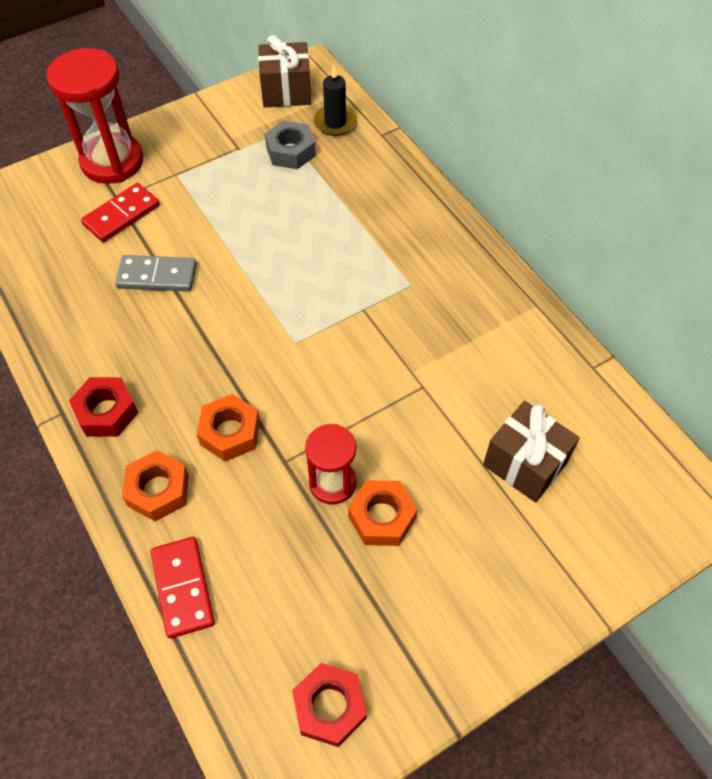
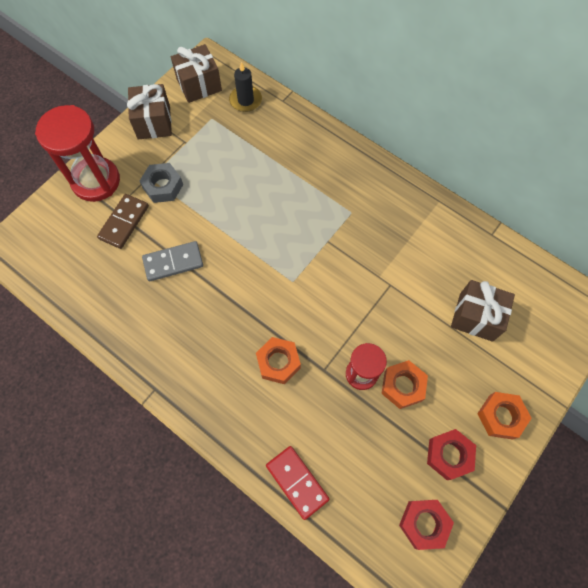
camera: 20 degrees left, 10 degrees up
(106, 412) = (186, 377): red nut -> red nut (449, 455)
(121, 215) = (124, 222): red domino -> brown domino
(158, 490) = (249, 421): orange nut -> orange nut (501, 416)
(212, 118) = (154, 122): none -> brown gift
(290, 151) = (224, 133): grey nut -> grey nut (163, 186)

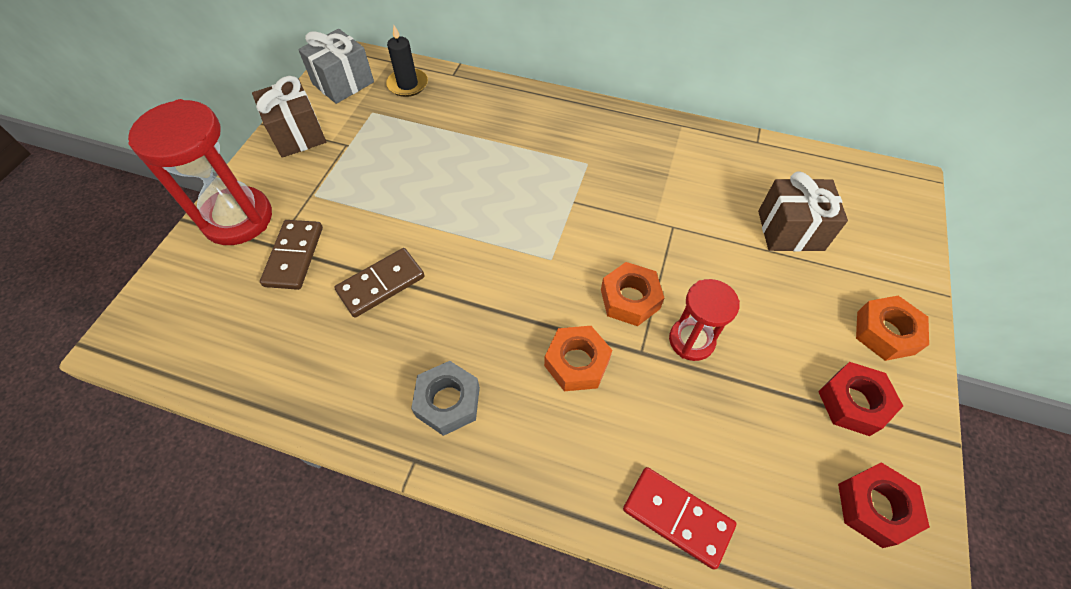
camera: 20 degrees left, 10 degrees down
(163, 186) = (335, 200): grey nut -> grey nut (448, 402)
(173, 262) = (381, 284): grey domino -> brown domino
(199, 85) = (343, 83): brown gift -> grey gift
(403, 386) = (750, 337): orange nut -> orange nut (630, 299)

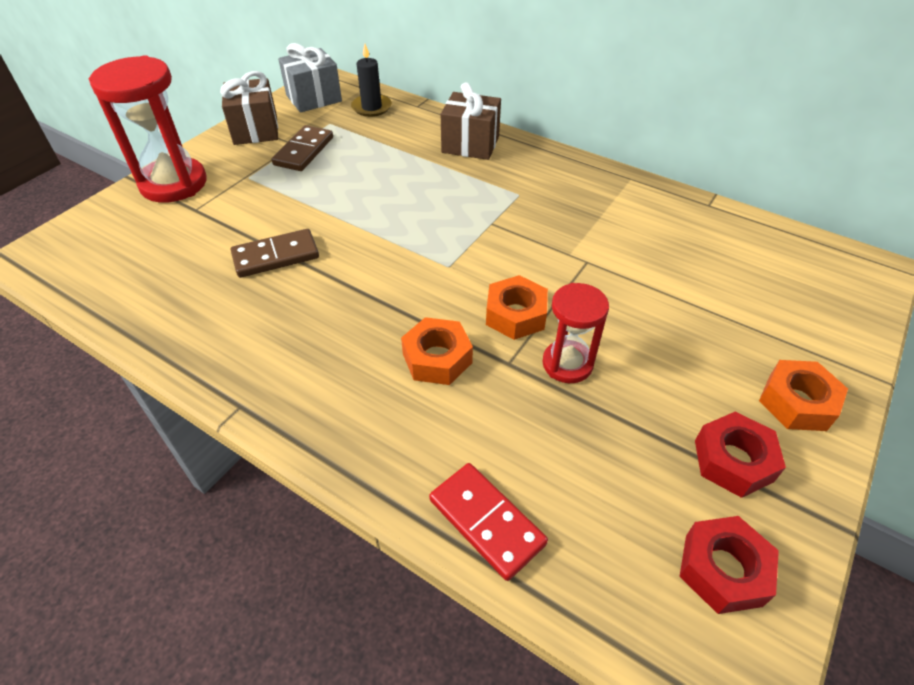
camera: 15 degrees right, 10 degrees down
(294, 256) = (208, 220): brown domino -> brown domino (304, 151)
(448, 402) = (294, 364): grey nut -> none
(790, 230) = (717, 288): brown gift -> brown gift (470, 144)

